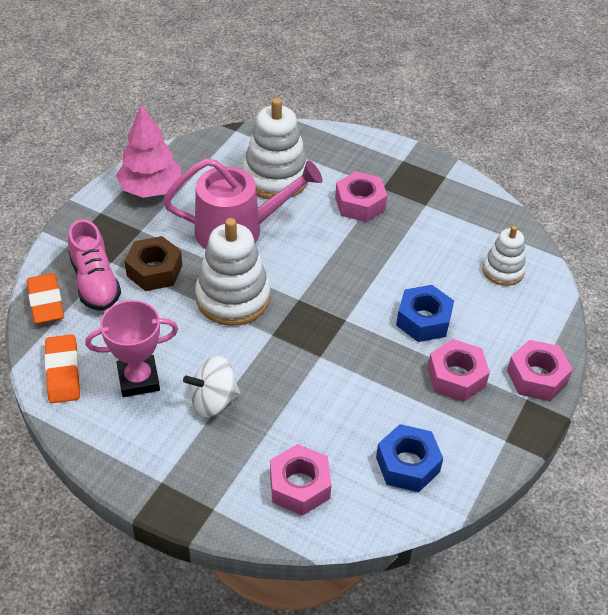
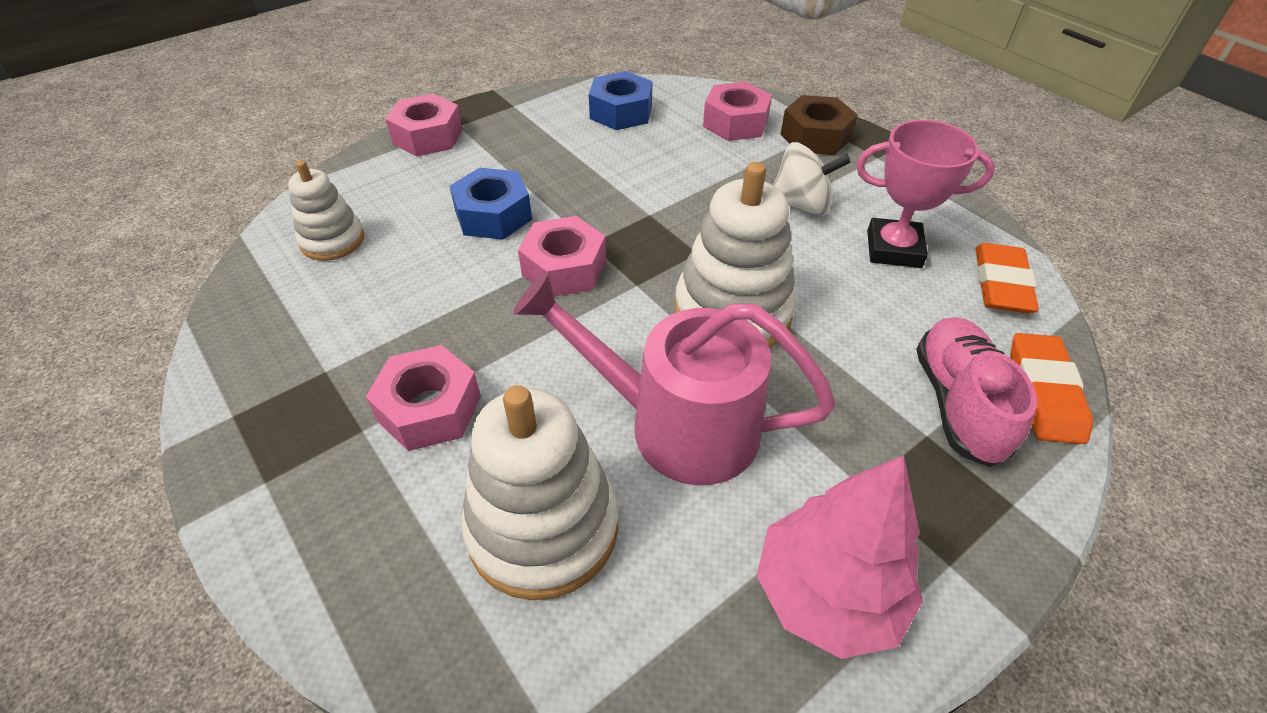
camera: 155 degrees left, 0 degrees up
(154, 270) = (849, 393): brown nut -> brown nut (815, 136)
(456, 377) = (510, 157): pink nut -> pink nut (564, 268)

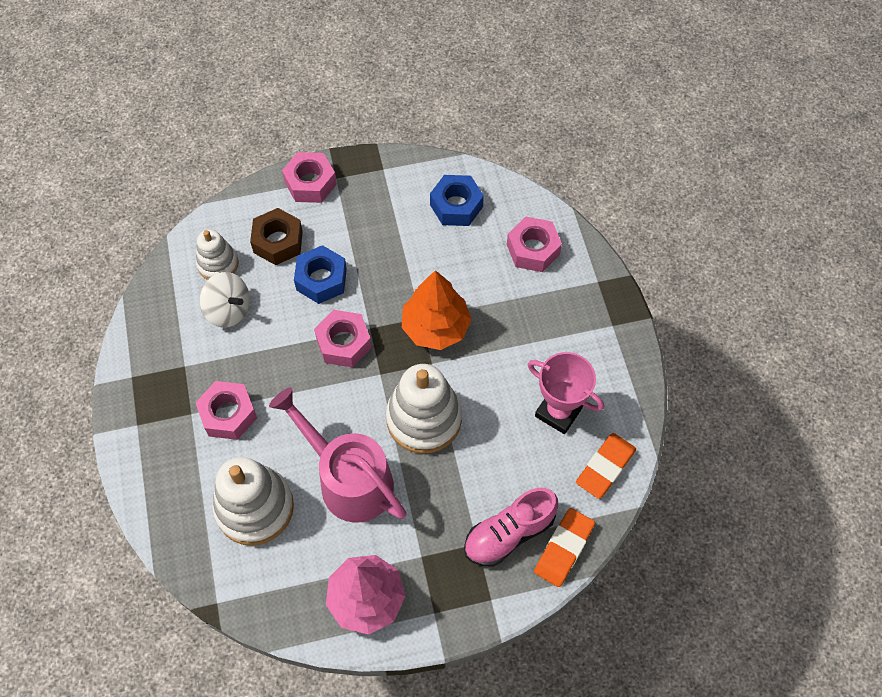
camera: 25 degrees right, 15 degrees up
(676, 217) = (435, 327): none -> orange tree
(801, 205) = (525, 349): white spinning top -> white spinning top (228, 310)
(815, 136) = (582, 287): brown nut -> brown nut (278, 242)
(958, 403) = (509, 533): pink shoe -> pink shoe turned 150 degrees counterclockwise

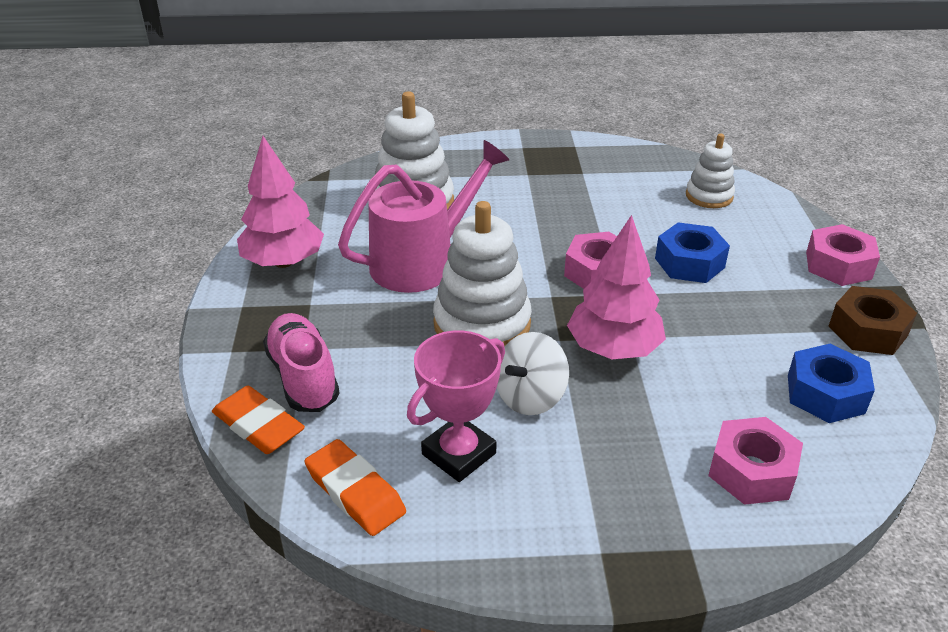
camera: 100 degrees right, 25 degrees down
(228, 310) = (648, 200): white spinning top -> white spinning top (530, 397)
(228, 414) = (521, 194): pink nut -> none
(278, 242) = (743, 236): brown nut -> brown nut (868, 331)
(435, 327) = (613, 349): orange tree -> pink tree

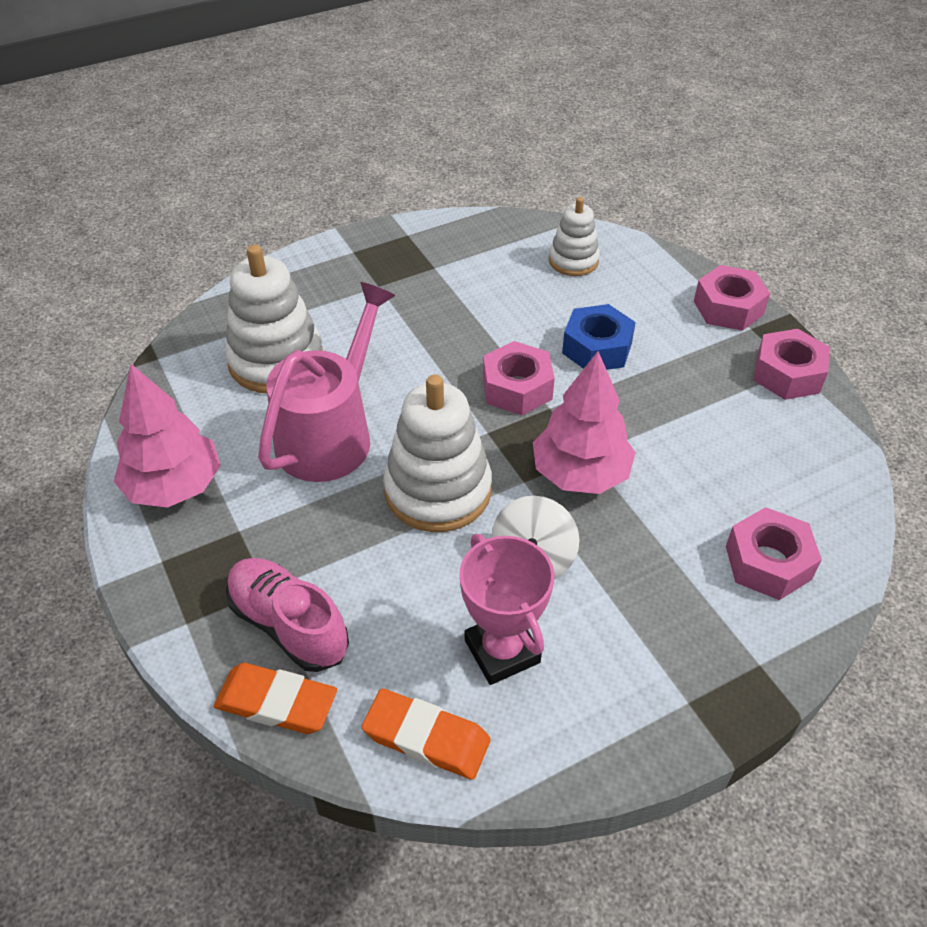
camera: 25 degrees left, 10 degrees up
(458, 454) = (502, 651): pink trophy -> pink trophy turned 45 degrees counterclockwise
(825, 394) = (786, 456): blue nut -> none
(868, 331) = (787, 374): brown nut -> pink nut

